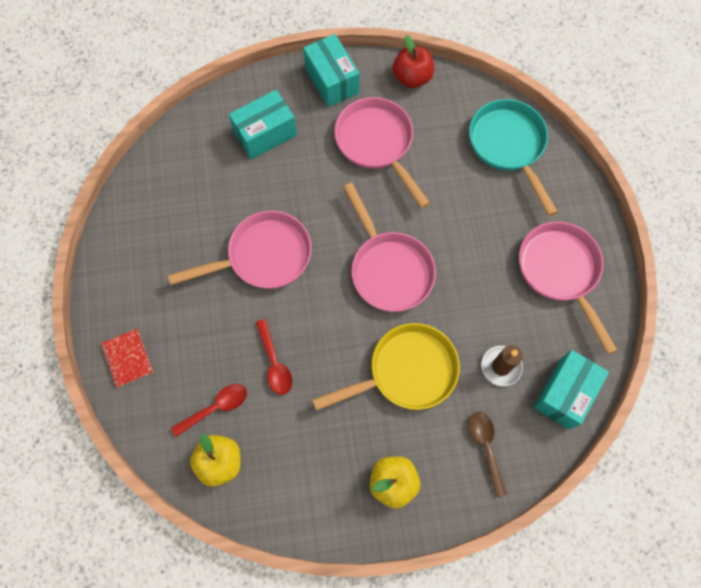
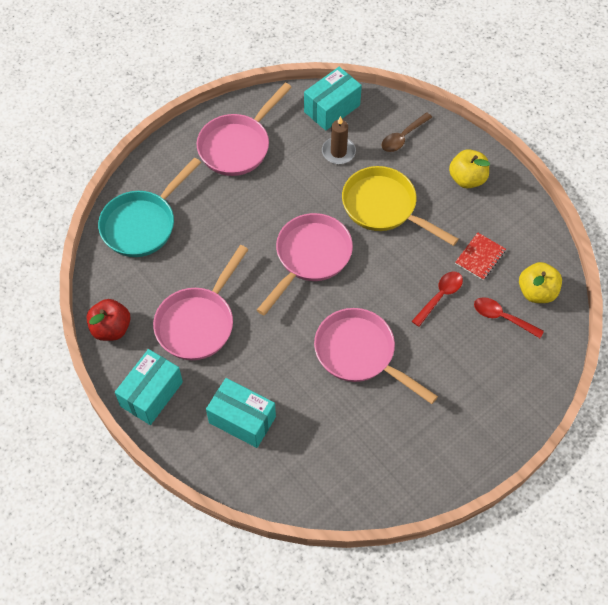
camera: 120 degrees left, 10 degrees down
(127, 358) = (514, 405): red notebook -> red notebook (480, 257)
(564, 393) = (332, 108): turquoise box -> turquoise box turned 45 degrees counterclockwise

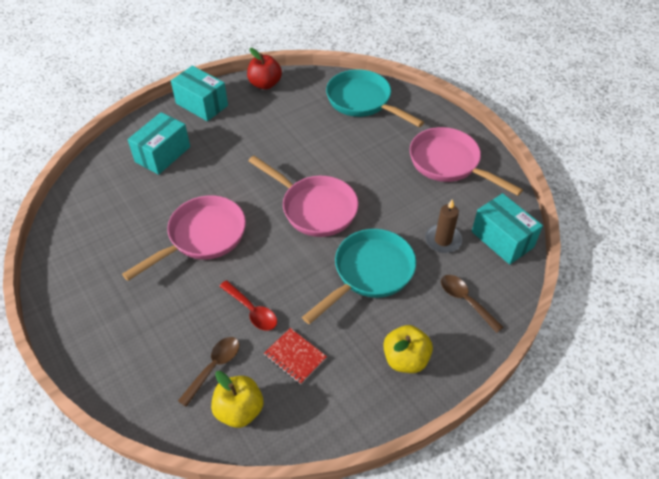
camera: 95 degrees right, 10 degrees down
(198, 322) = (260, 132): pink pan -> none
(384, 207) = (369, 273): yellow pan -> turquoise pan
(502, 317) = (214, 367): red spoon -> brown spoon

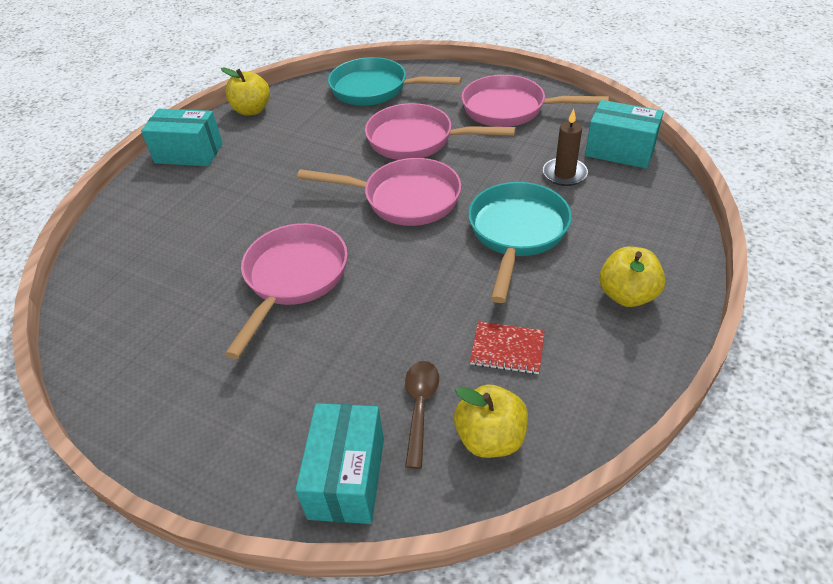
camera: 25 degrees left, 5 degrees down
(162, 154) = (175, 217): turquoise box -> turquoise box (347, 477)
(252, 311) = (417, 326): red spoon -> none
(265, 84) = (252, 110): red apple -> yellow apple
(359, 161) = (417, 140): none -> pink pan
(466, 301) = (635, 216): brown spoon -> none

